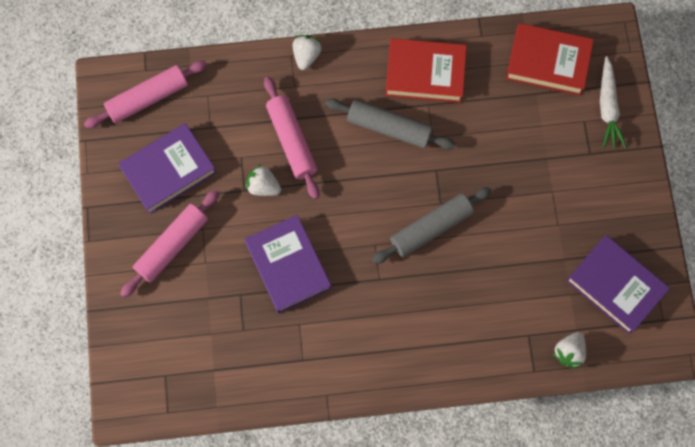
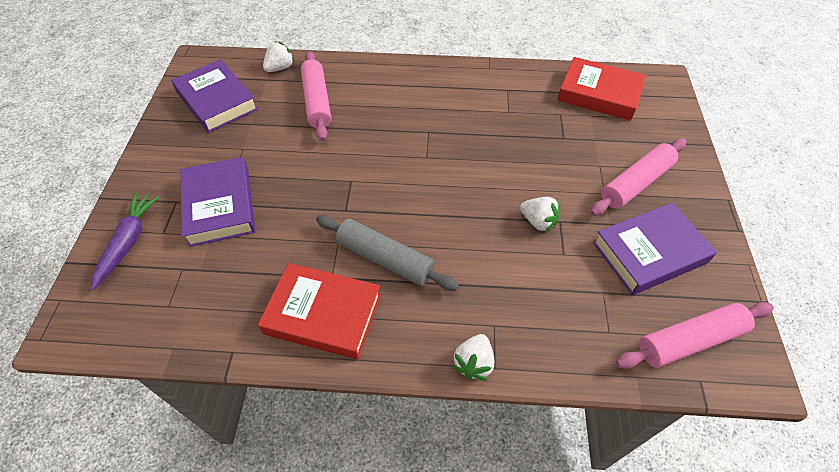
camera: 170 degrees left, 20 degrees down
(288, 265) = (515, 152): purple book -> purple book (220, 205)
(292, 140) = (502, 262): pink rolling pin -> pink rolling pin (317, 102)
(431, 228) = (367, 162): grey rolling pin -> none
(548, 62) = (166, 303): red book -> red book (599, 94)
(607, 107) = (128, 242): white carrot -> purple carrot

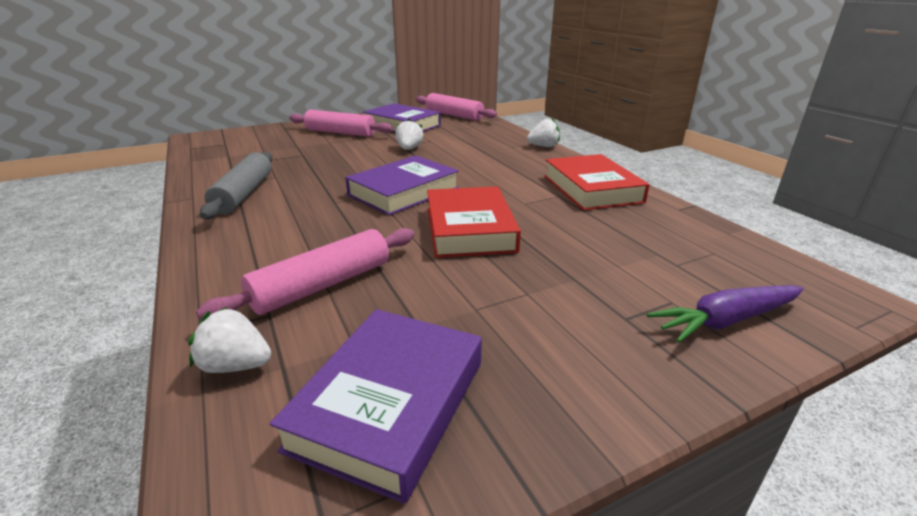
camera: 120 degrees left, 25 degrees down
(220, 205) = (580, 279): purple book -> purple book (404, 192)
(385, 259) = (512, 182): grey rolling pin -> grey rolling pin (244, 194)
(599, 94) = (228, 152): red book -> red book (469, 229)

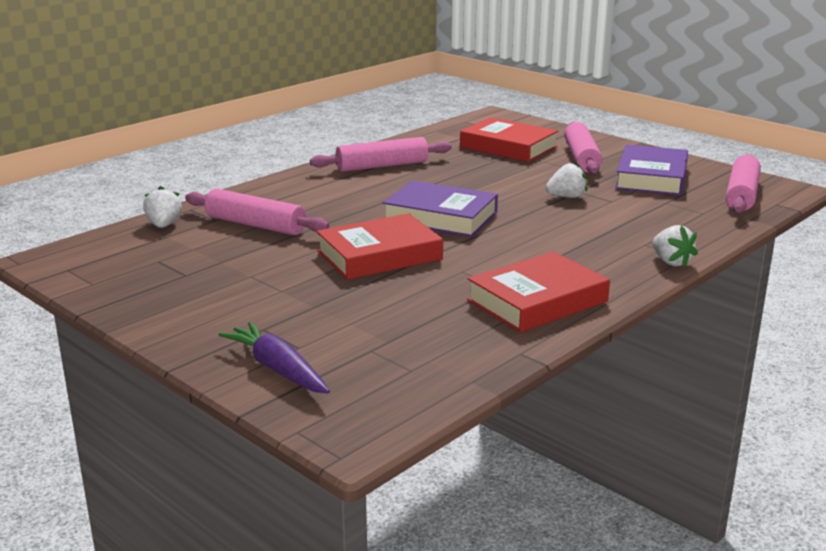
camera: 70 degrees right, 5 degrees down
(244, 194) = (382, 166): grey rolling pin -> pink rolling pin
(280, 146) = (508, 147): none -> red book
(389, 403) = (144, 267): purple book -> none

